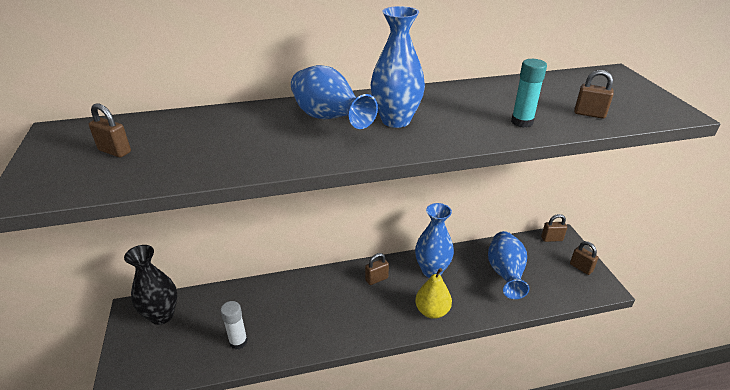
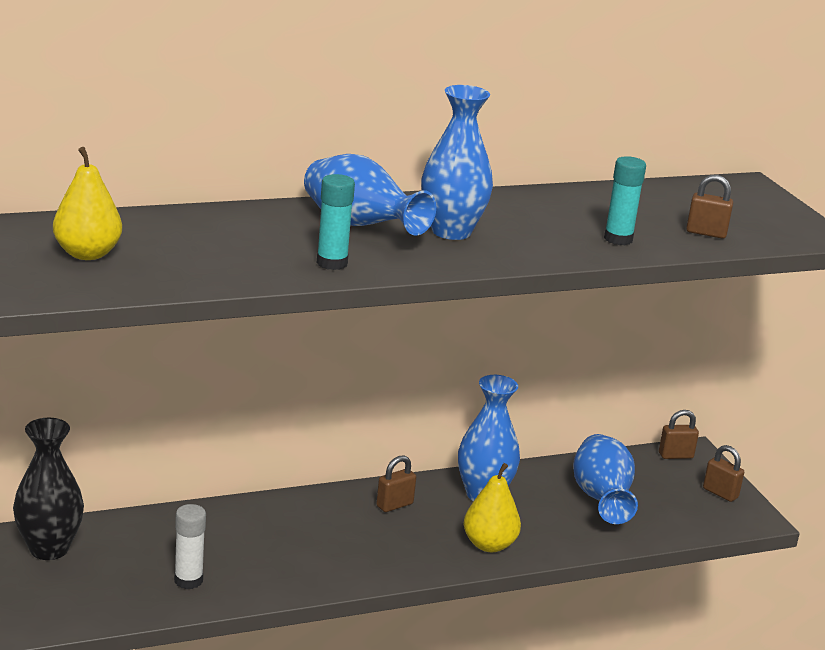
camera: 10 degrees left, 10 degrees down
(115, 151) = (87, 254): brown padlock -> yellow pear
(296, 153) = (332, 263): none -> turquoise glue stick

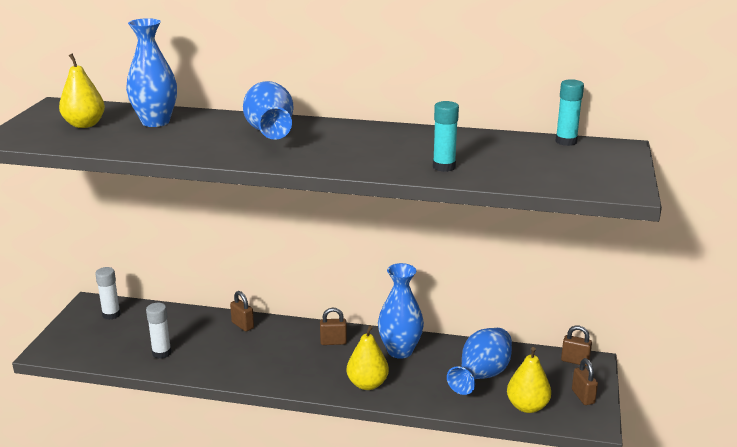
camera: 35 degrees right, 0 degrees up
(49, 549) = (111, 315): black vase -> white glue stick
(332, 263) = (215, 151): turquoise glue stick -> turquoise glue stick (566, 141)
(451, 231) = (327, 144): blue vase -> blue vase (155, 122)
(678, 520) = (527, 406): none -> yellow pear
(706, 233) = (524, 173): brown padlock -> brown padlock (242, 325)

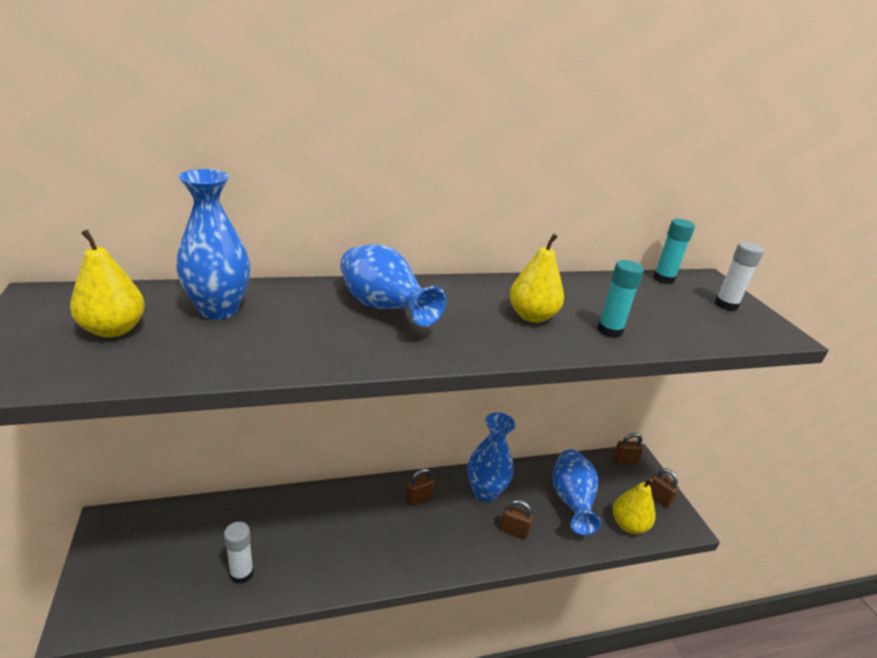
camera: 30 degrees left, 5 degrees up
(111, 315) = (145, 532): white glue stick -> white glue stick (726, 305)
(242, 325) = (313, 503): brown padlock -> brown padlock (514, 531)
(367, 384) = (484, 544): yellow pear -> yellow pear (532, 316)

